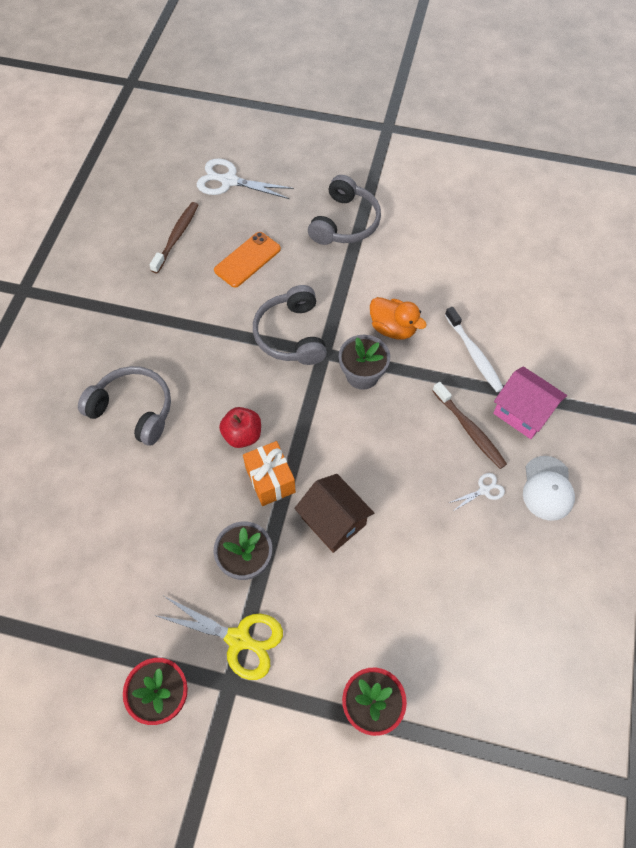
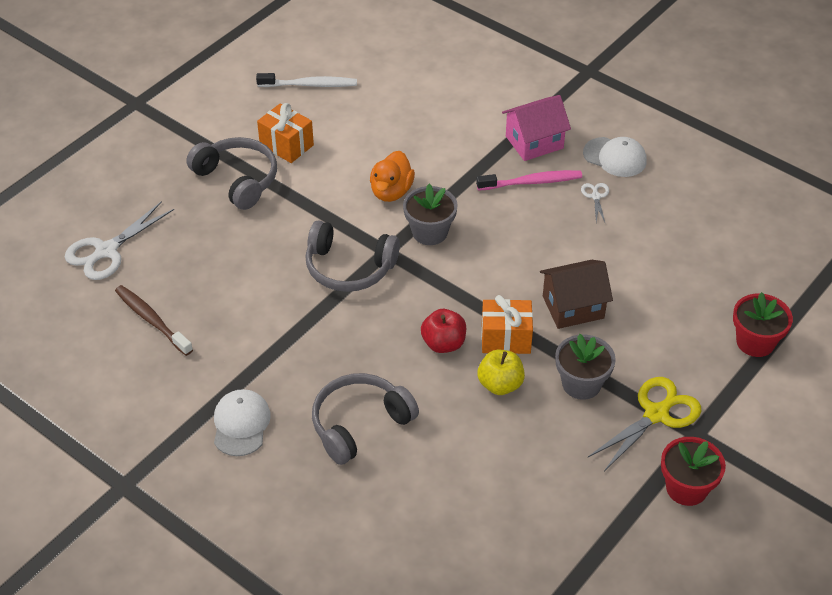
camera: 65 degrees left, 15 degrees down
(102, 333) = (241, 424): none -> white cap
(217, 495) = (500, 384): none -> yellow apple
(247, 260) = (229, 271): orange phone -> none
(393, 328) = (391, 191): orange duck -> orange duck turned 135 degrees clockwise
(402, 236) = (286, 145): none -> orange gift
(470, 429) = (531, 182): brown toothbrush -> pink toothbrush
(474, 354) = (455, 149): white toothbrush -> white toothbrush (310, 85)

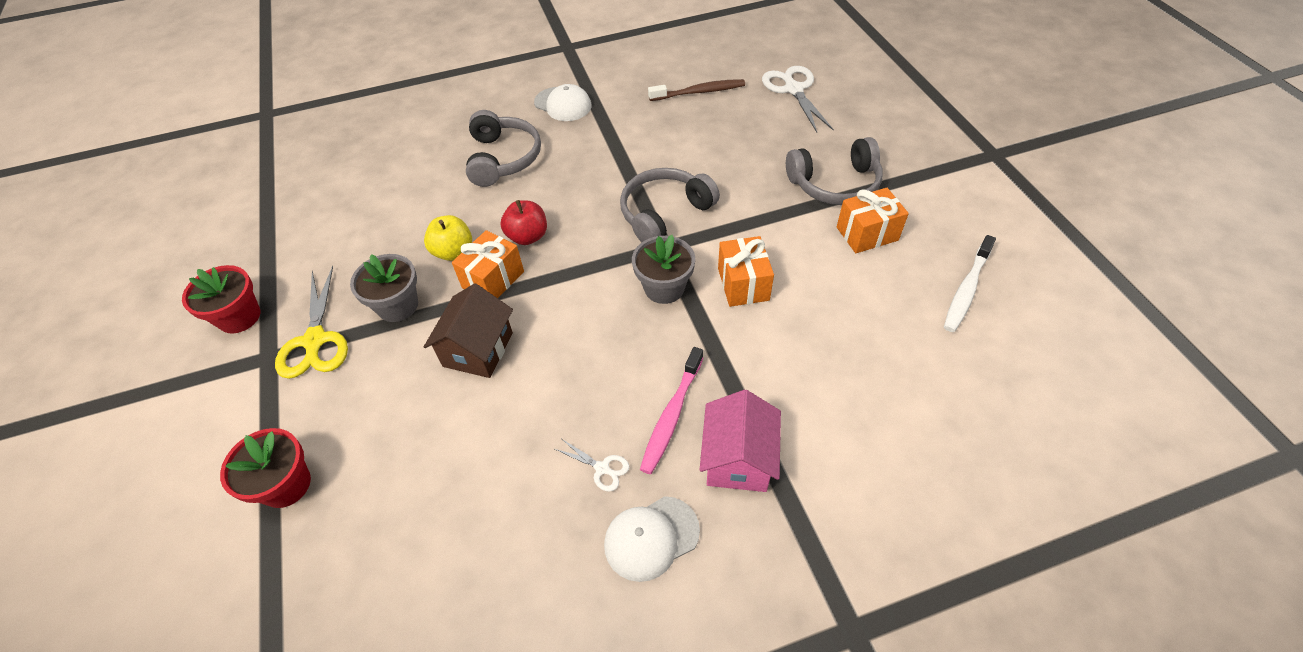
camera: 125 degrees right, 5 degrees up
(391, 191) = (743, 284): orange duck -> orange gift

